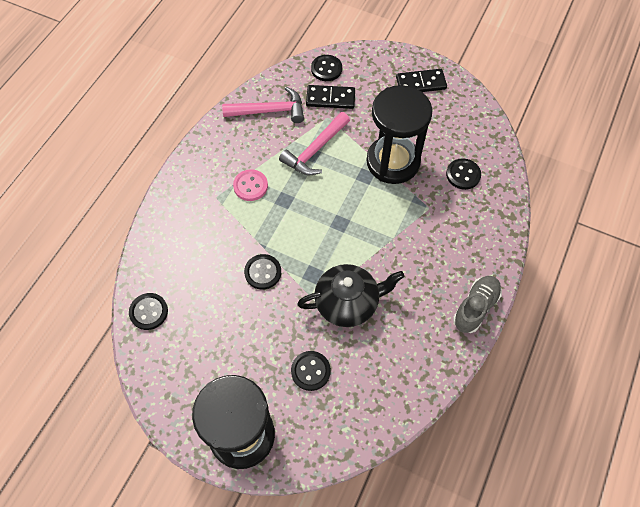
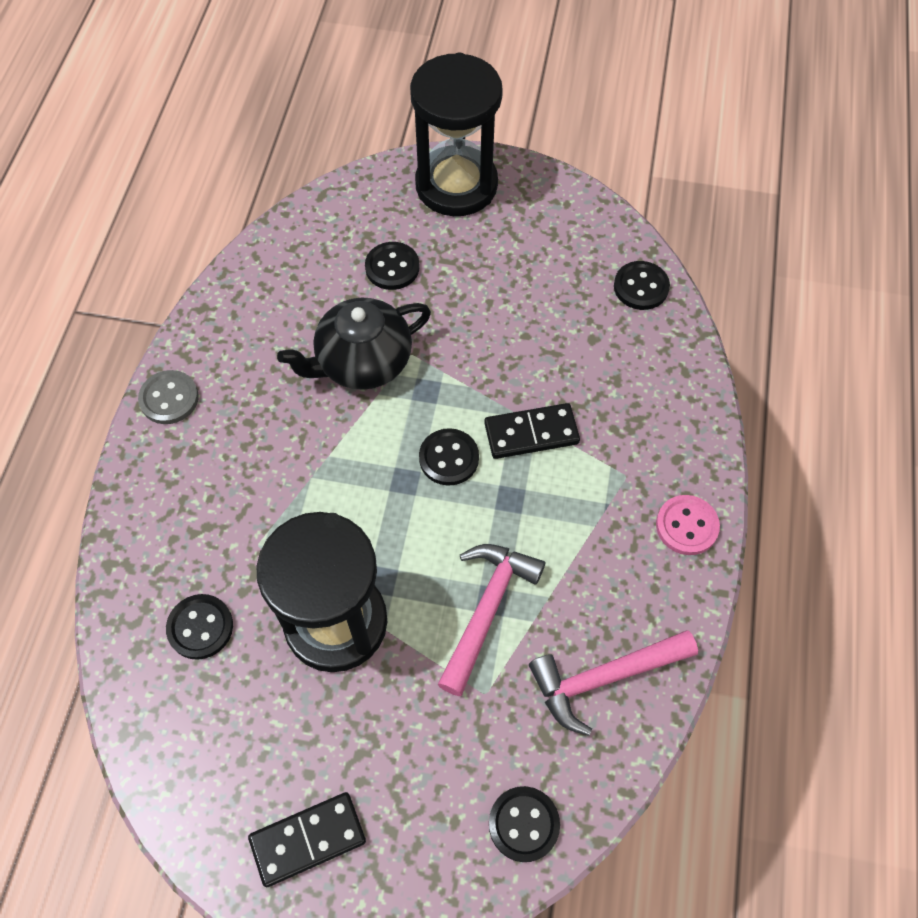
camera: 165 degrees right, 0 degrees up
(250, 186) = (576, 509): pink button -> pink button (686, 526)
(263, 272) = (502, 375): black button -> black button (449, 458)
(330, 99) = (492, 742): black domino -> black domino (531, 433)
(475, 308) = (169, 398): grey shoe -> grey button

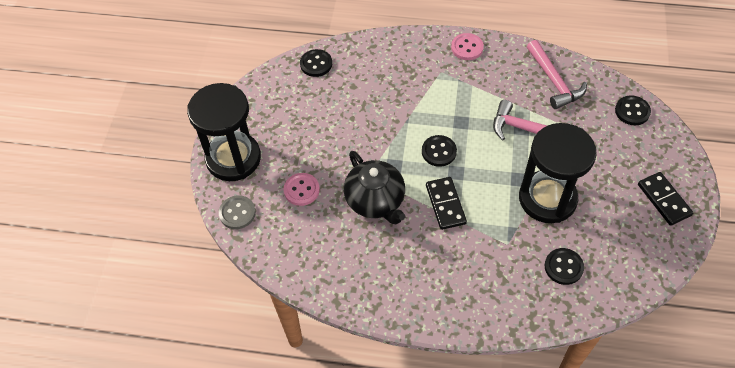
camera: 90 degrees left, 5 degrees down
(169, 398) = (411, 310): grey button -> grey button (237, 213)
(392, 267) = (301, 190): black button -> pink button
(531, 433) = (418, 113): black domino -> black domino (445, 204)

